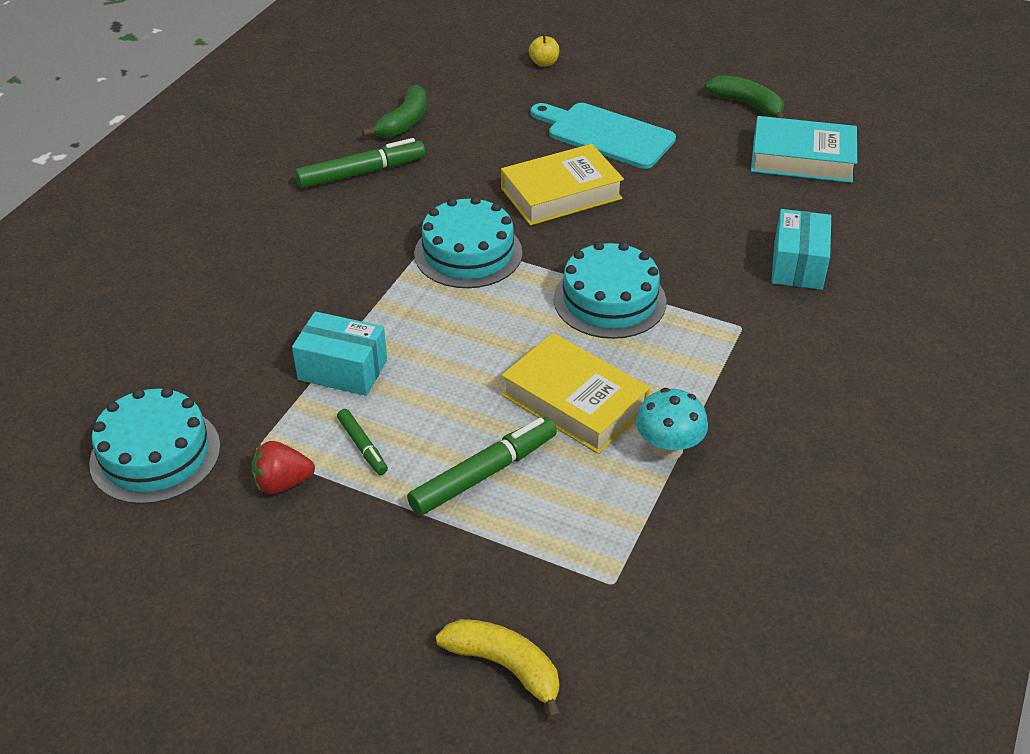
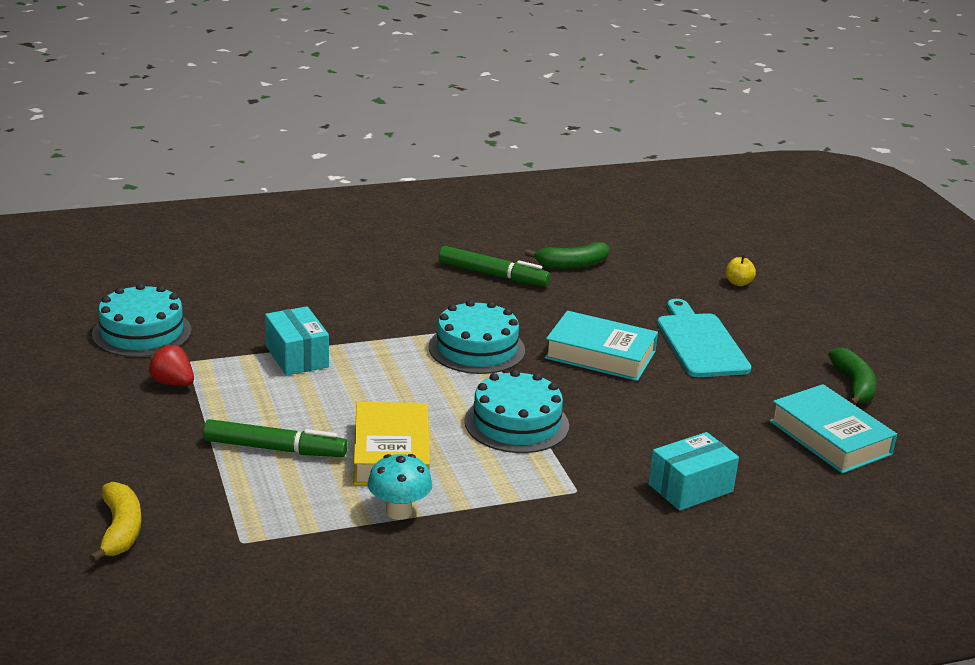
camera: 45 degrees right, 15 degrees down
(362, 446) = (240, 394): green marker -> none
(561, 193) = (600, 354): yellow book -> turquoise book

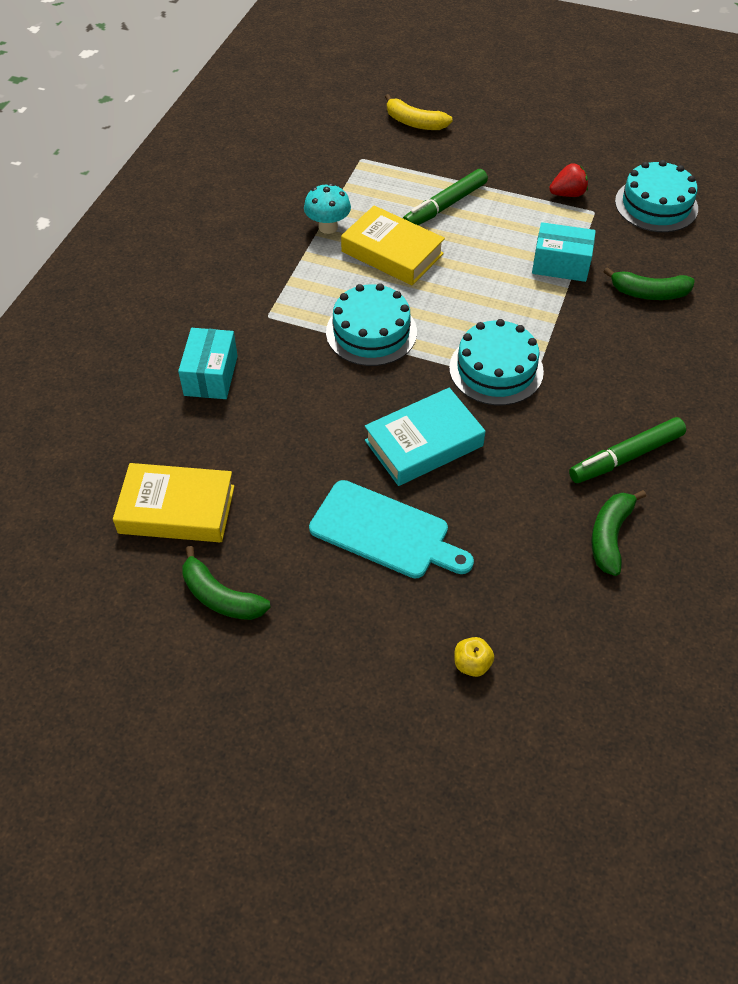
camera: 130 degrees right, 25 degrees up
(287, 306) = (649, 293): none -> green banana
(830, 438) = (177, 509): turquoise book -> yellow book

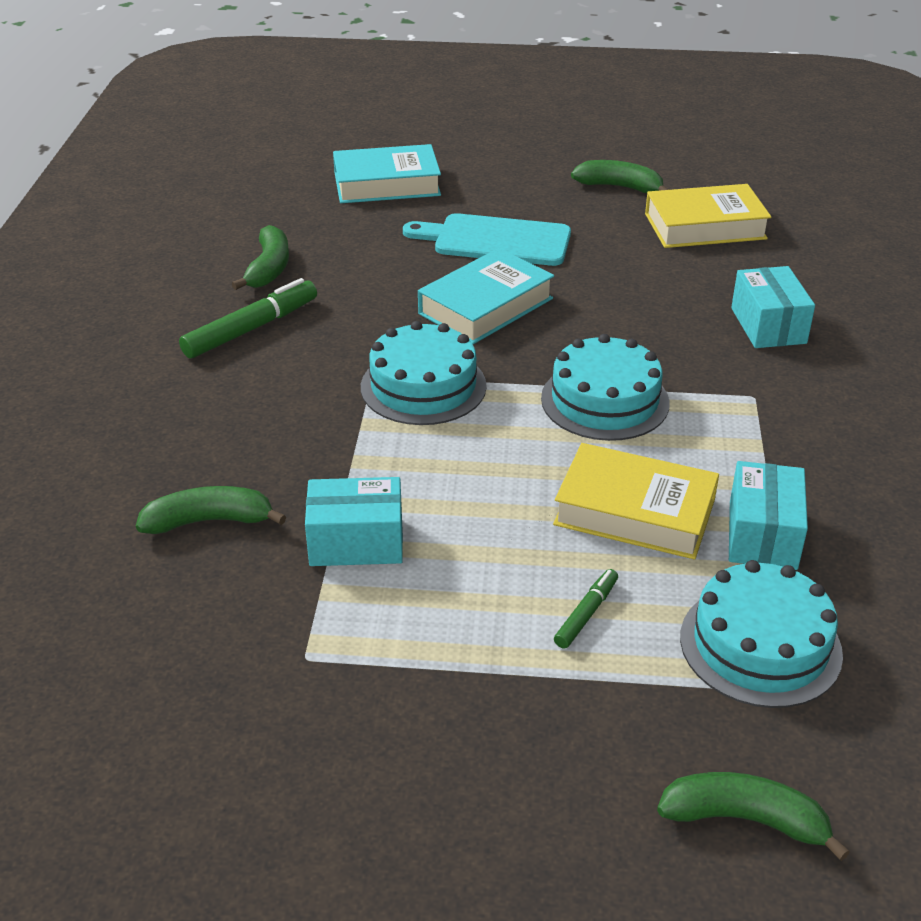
camera: 165 degrees right, 15 degrees down
(328, 227) = (762, 535): turquoise mushroom -> turquoise box
(414, 123) = (745, 819): yellow banana -> green banana
(445, 206) = (586, 614): green marker -> green marker, size x0.54
(472, 664) = (387, 184): yellow apple -> turquoise book
(567, 194) = (361, 687): red strawberry -> none
(656, 205) = (182, 697): turquoise cake -> turquoise cake (760, 645)

